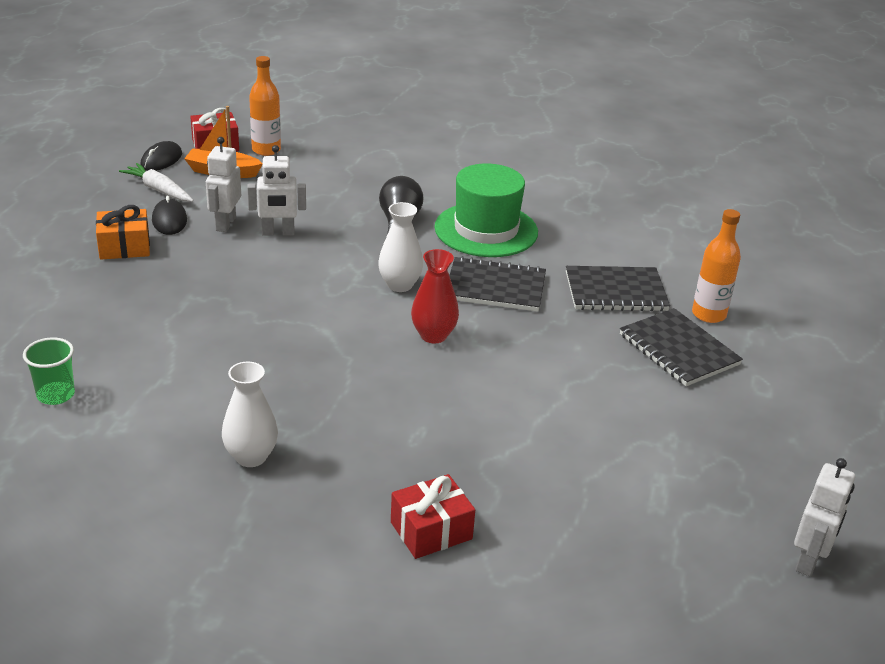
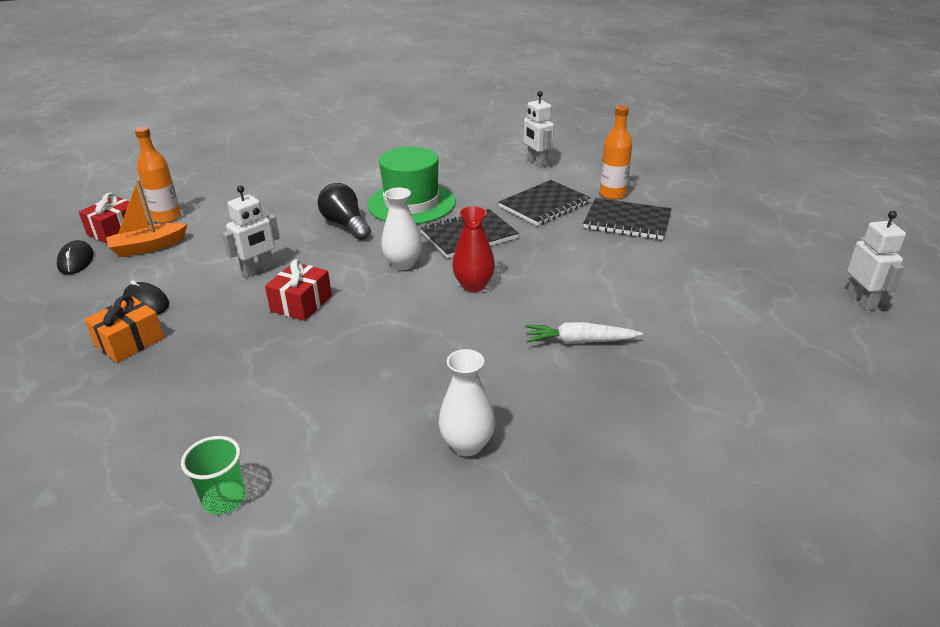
camera: 35 degrees left, 0 degrees up
(159, 190) = (105, 284): white carrot -> white carrot (580, 341)
(225, 224) = (203, 283): white robot -> white robot (536, 162)
(431, 530) = (662, 416): red gift -> red gift (301, 303)

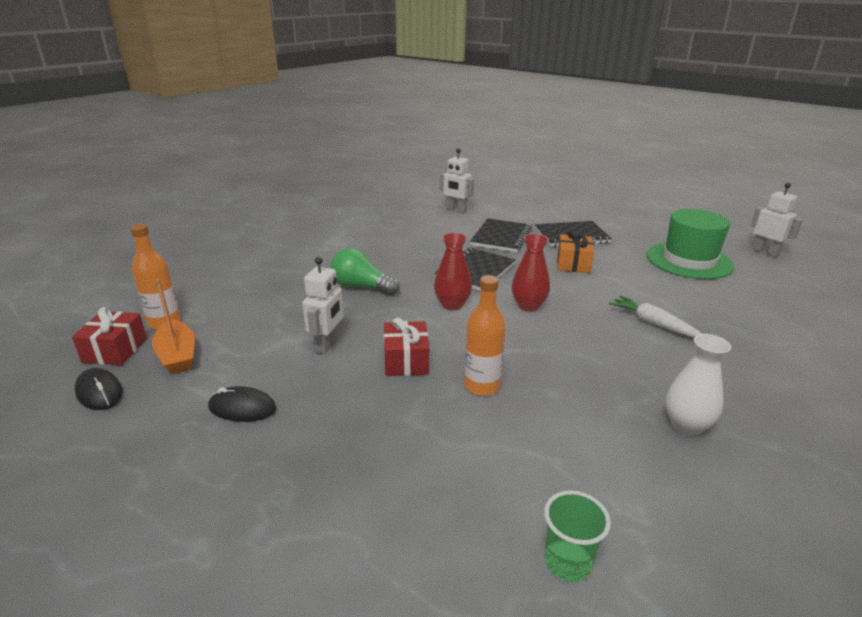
camera: 30 degrees left, 5 degrees down
(129, 341) = (272, 452): orange gift -> orange gift (573, 263)
(148, 247) = (177, 355): orange boat -> orange boat turned 60 degrees counterclockwise
(345, 225) = (361, 287): black light bulb -> green light bulb
(403, 264) = (452, 305): white vase -> red vase
(411, 203) = (397, 258): green hat -> green hat (689, 260)
(580, 341) = (653, 323): white carrot -> white carrot turned 75 degrees clockwise
(612, 194) = (538, 220): orange bottle -> orange bottle (482, 386)

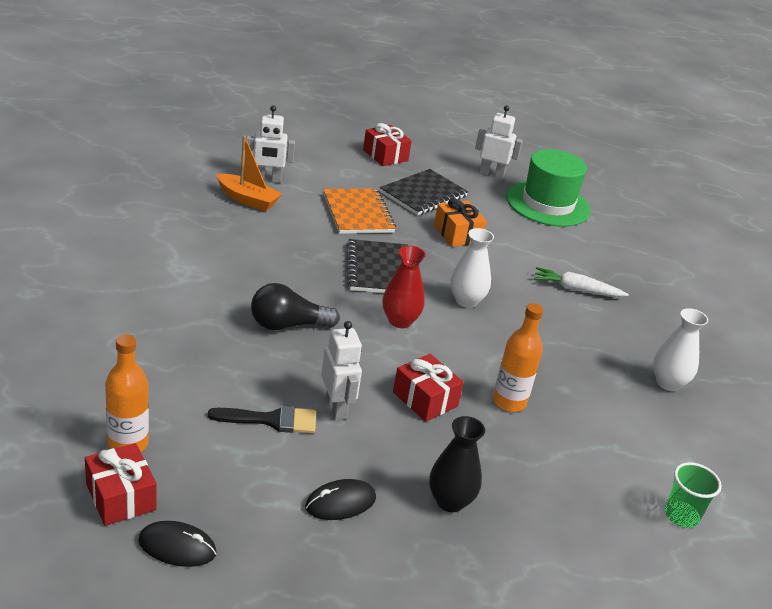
camera: 40 degrees left, 5 degrees up
(177, 355) = (201, 476): orange boat -> orange boat (247, 200)
(271, 338) = (271, 420): none -> black brush
(329, 442) = (450, 501): none -> black vase
(361, 287) = (288, 325): green light bulb -> black light bulb
(501, 237) = (358, 213): black notebook -> orange notebook
(528, 306) = (466, 301): red vase -> white vase
(566, 210) = (385, 155): none -> red gift
(765, 252) = (596, 177): white robot -> white robot (491, 174)

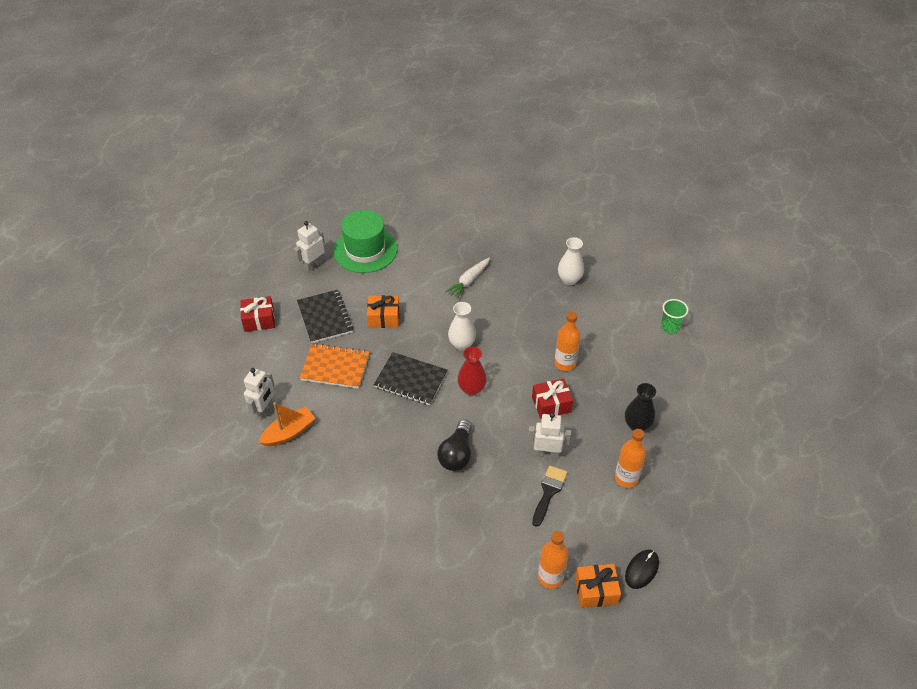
camera: 60 degrees left, 15 degrees up
(121, 497) = (596, 591): red gift -> orange gift
(340, 502) = (626, 478): black mouse -> orange bottle

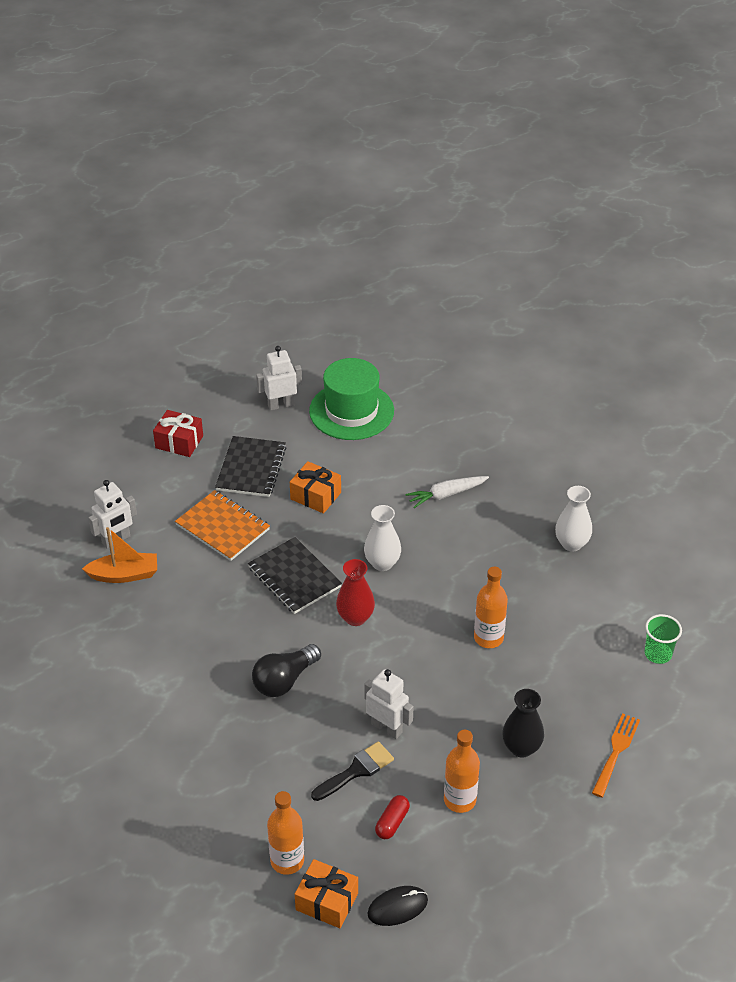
camera: 30 degrees right, 5 degrees down
(551, 404) = (435, 677): red gift -> none
(596, 515) = (392, 822): none -> red capsule
(692, 400) = (616, 752): none -> orange fork

